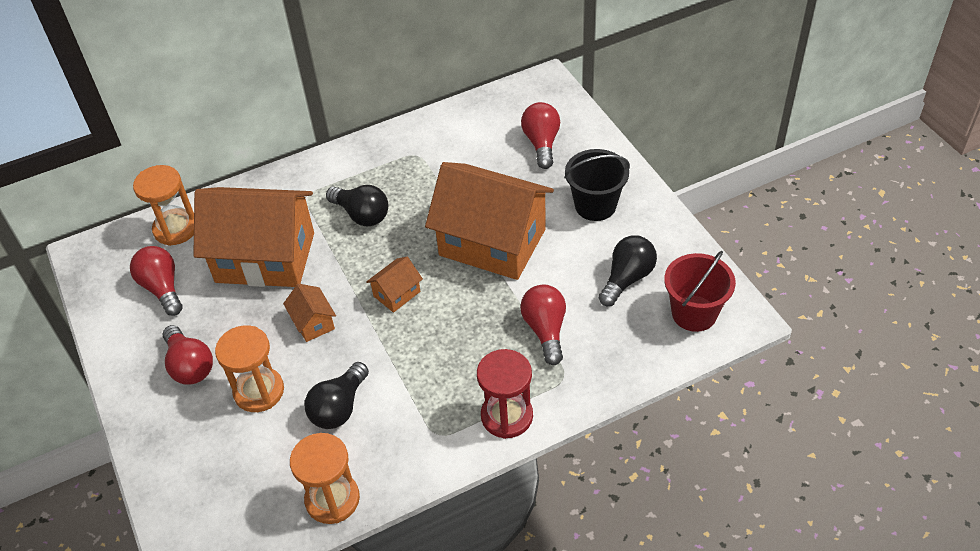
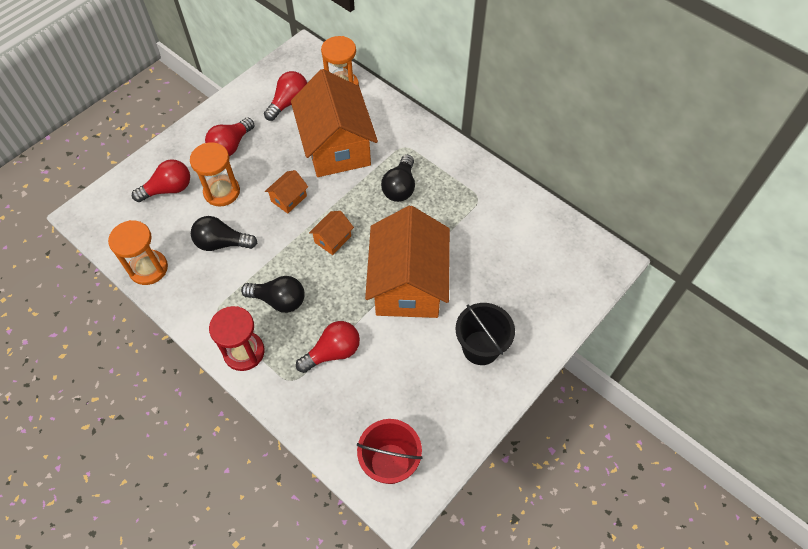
camera: 65 degrees right, 10 degrees up
(397, 294) = (333, 239): orange house -> orange house turned 75 degrees counterclockwise
(541, 143) = (534, 283): red light bulb -> red light bulb (168, 189)
(627, 278) = (408, 397): black light bulb -> black light bulb (279, 300)

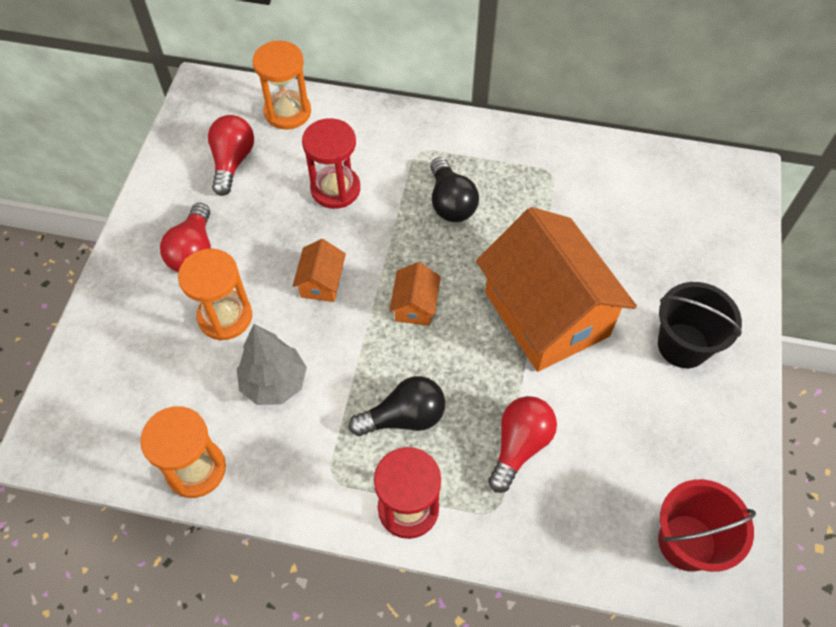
camera: 30 degrees left, 0 degrees up
(168, 189) = (147, 349): red light bulb -> none
(222, 243) = (274, 383): black light bulb -> grey tree
(336, 146) = (335, 189): orange house -> red hourglass

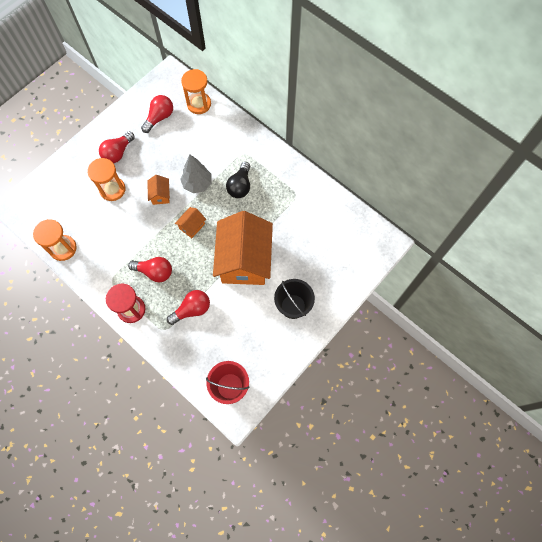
camera: 30 degrees right, 10 degrees up
(274, 383) = (114, 229): grey tree -> grey tree (197, 184)
(322, 282) = (160, 195): orange house -> orange house turned 45 degrees counterclockwise
(335, 189) = (195, 153): red hourglass -> none
(404, 417) = (154, 272): black light bulb -> red light bulb

